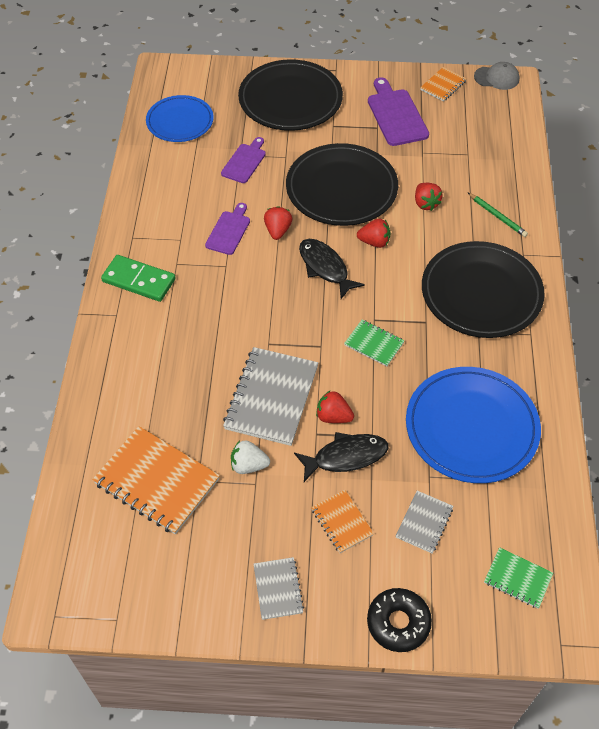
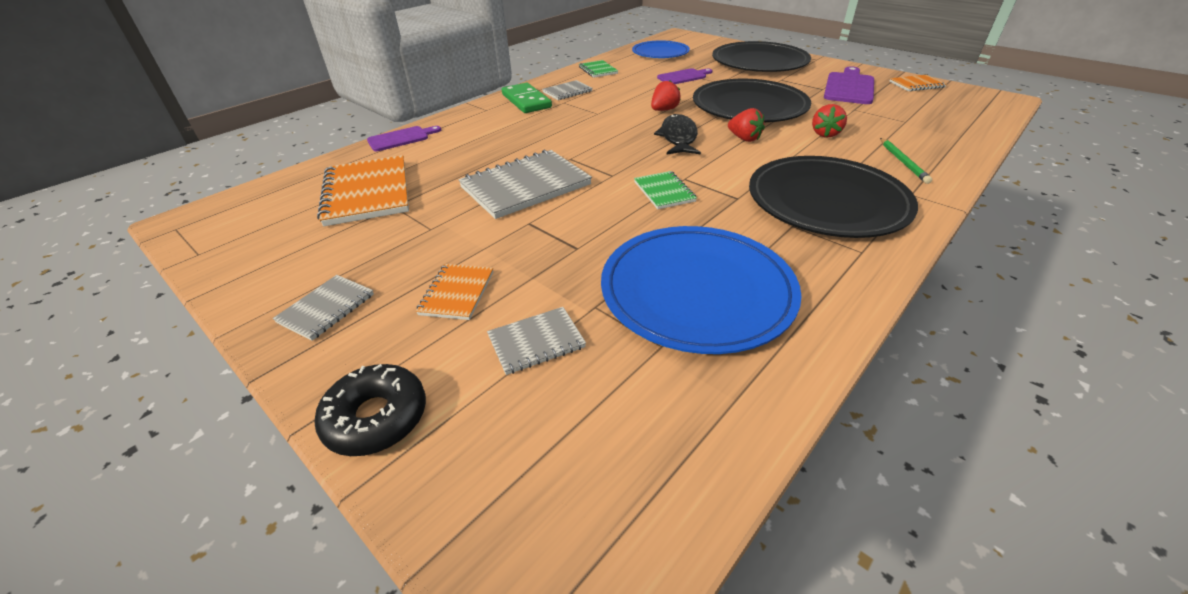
camera: 40 degrees right, 15 degrees down
(161, 244) = (567, 92): none -> grey notebook
(229, 231) = (625, 100): purple cutting board -> purple cutting board (401, 138)
(249, 465) = (444, 215): white strawberry -> none
(333, 416) = (560, 219): red strawberry -> none
(346, 457) = (532, 249): black fish -> none
(496, 78) = (984, 93): grey cap -> none
(517, 579) = (577, 478): green notebook -> green notebook (598, 70)

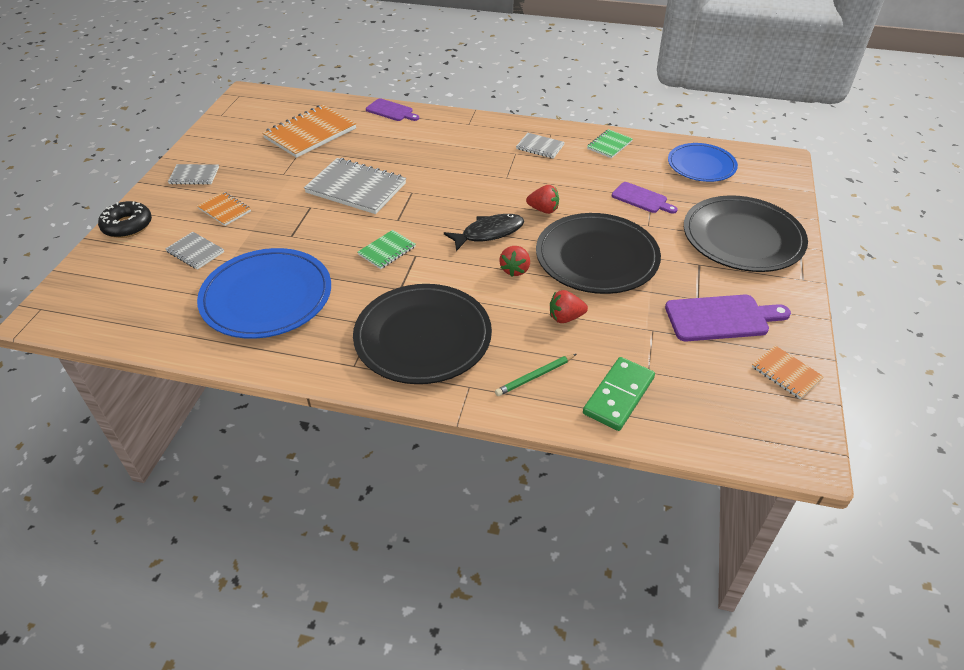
camera: 60 degrees right, 5 degrees up
(457, 293) = (224, 210): orange notebook -> orange notebook turned 60 degrees clockwise
(526, 101) = (501, 135): green domino -> green domino (618, 395)

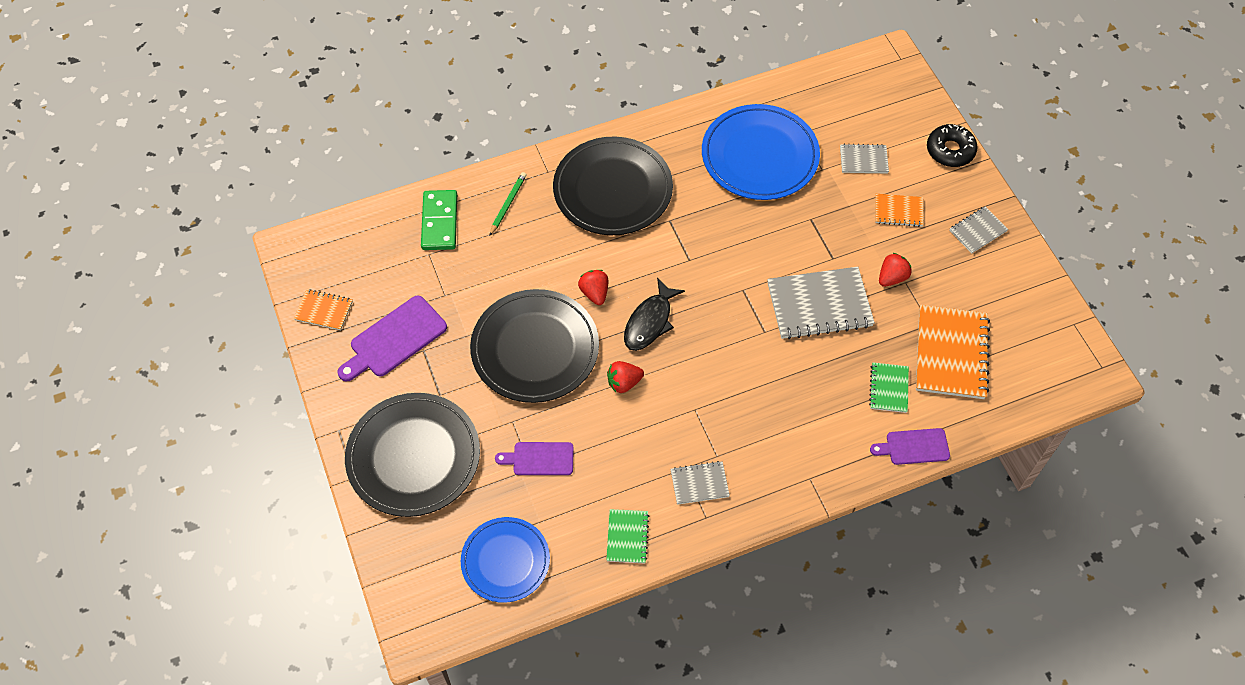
camera: 145 degrees right, 15 degrees up
(387, 251) = (716, 250): green notebook -> green notebook (888, 388)
(565, 317) = (520, 267): red strawberry -> red strawberry (892, 277)

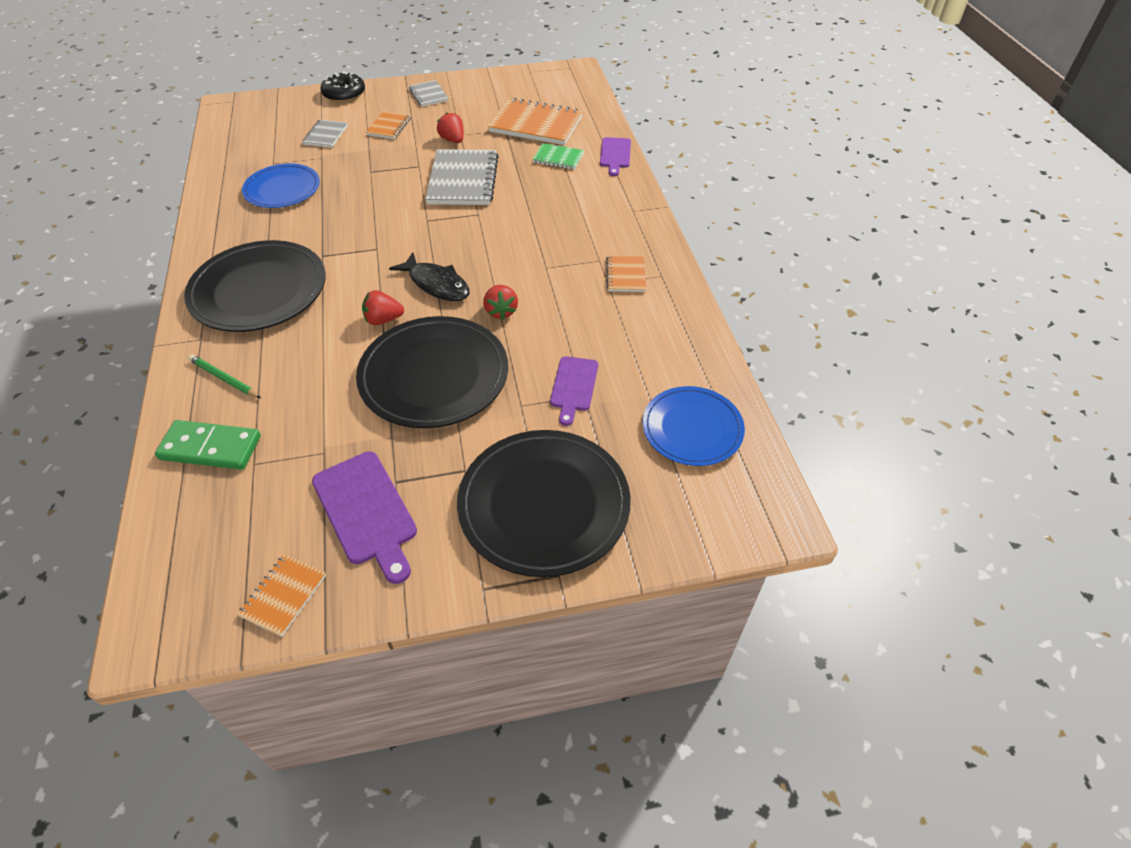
camera: 80 degrees left, 10 degrees down
(627, 537) = (675, 330): green notebook -> none
(699, 483) = (625, 275): grey notebook -> orange notebook
(759, 156) = (282, 189): blue plate -> blue plate, size x0.64

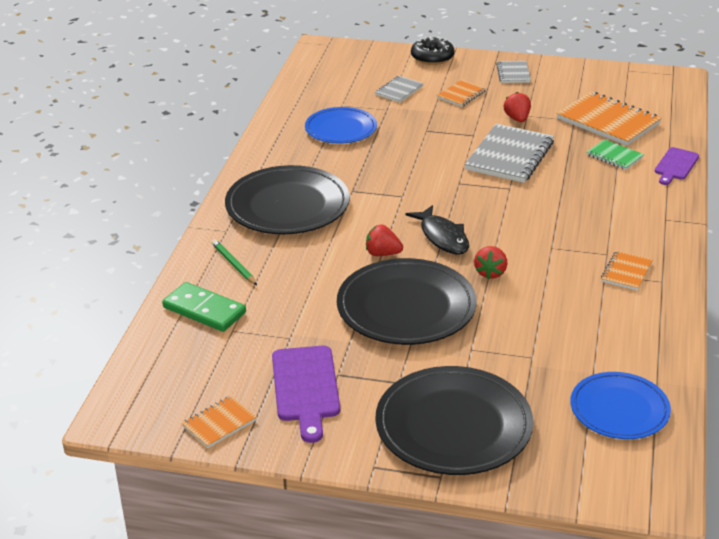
camera: 25 degrees right, 15 degrees down
(573, 387) = (526, 348): purple cutting board -> none

